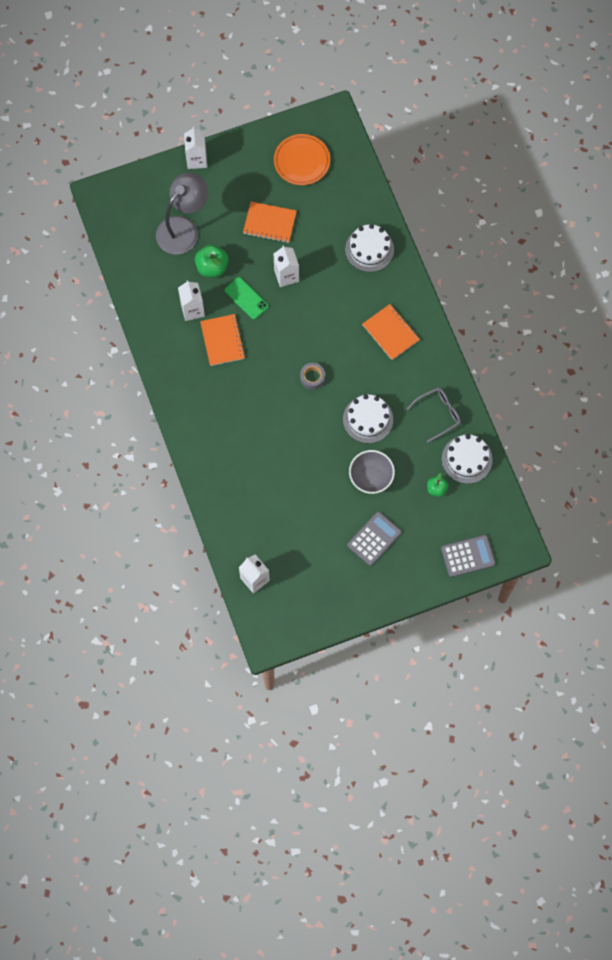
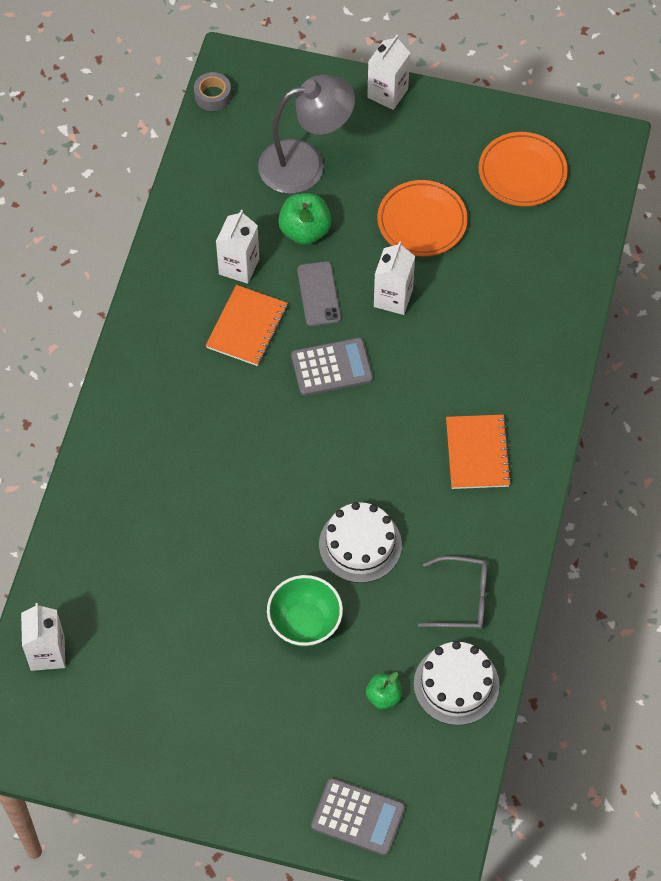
camera: 35 degrees right, 10 degrees down
(246, 298) = (318, 294): green phone -> grey phone
(270, 223) = (422, 221): orange notebook -> orange plate
(312, 377) = (327, 445): grey tape -> grey tape (213, 96)
(369, 249) = (529, 331): white cake -> none
(371, 478) = (305, 623): grey bowl -> green bowl
(374, 539) = (247, 707): grey calculator -> grey calculator (332, 367)

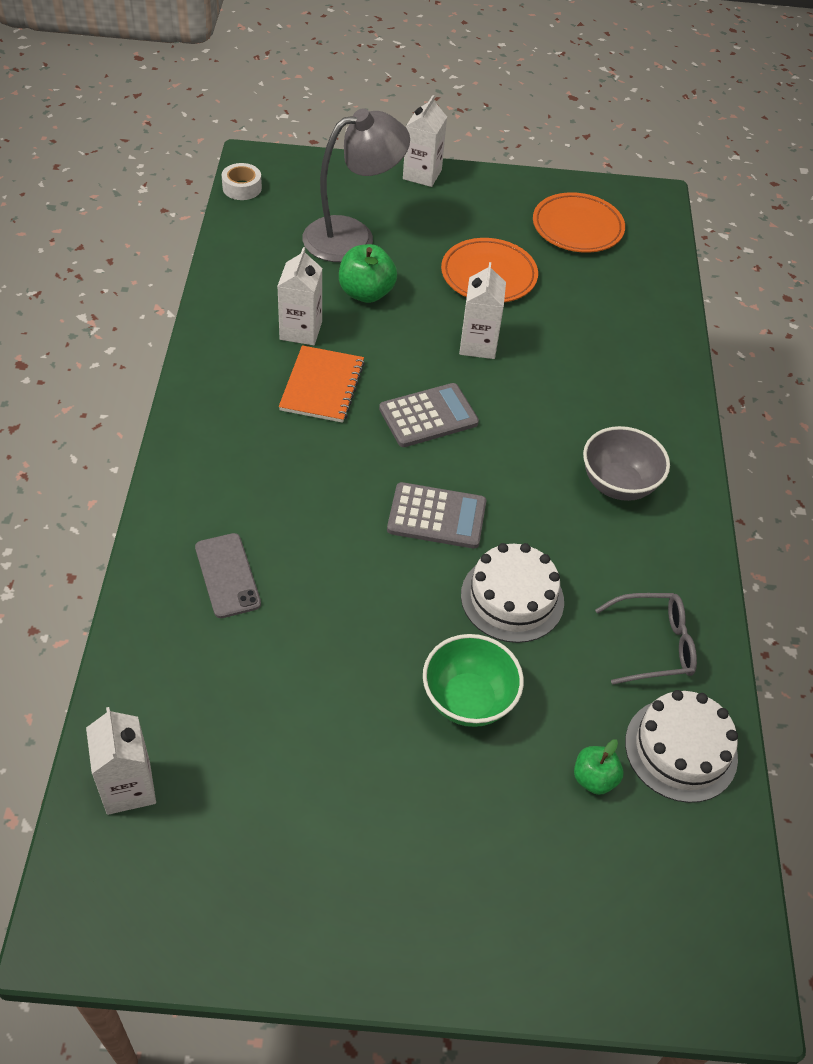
camera: 15 degrees left, 10 degrees down
(213, 96) = (242, 188): grey tape -> white tape
(318, 294) = (395, 348): grey phone -> grey phone (227, 575)
(358, 817) = (608, 952): grey calculator -> grey calculator (436, 516)
(477, 453) = (618, 484): orange notebook -> grey bowl

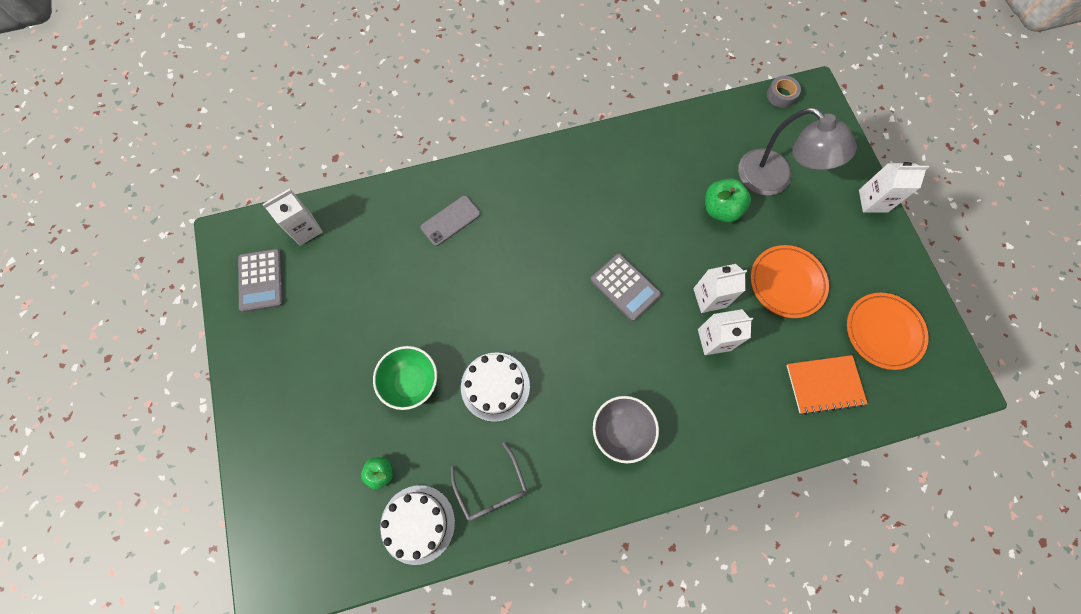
camera: 75 degrees right, 20 degrees up
(242, 188) = (781, 95): white tape -> grey tape
(301, 331) = (663, 183): white carton -> white carton (714, 340)
(322, 386) = (620, 214): orange notebook -> orange notebook (824, 384)
(436, 516) = (541, 320): grey calculator -> grey calculator (261, 280)

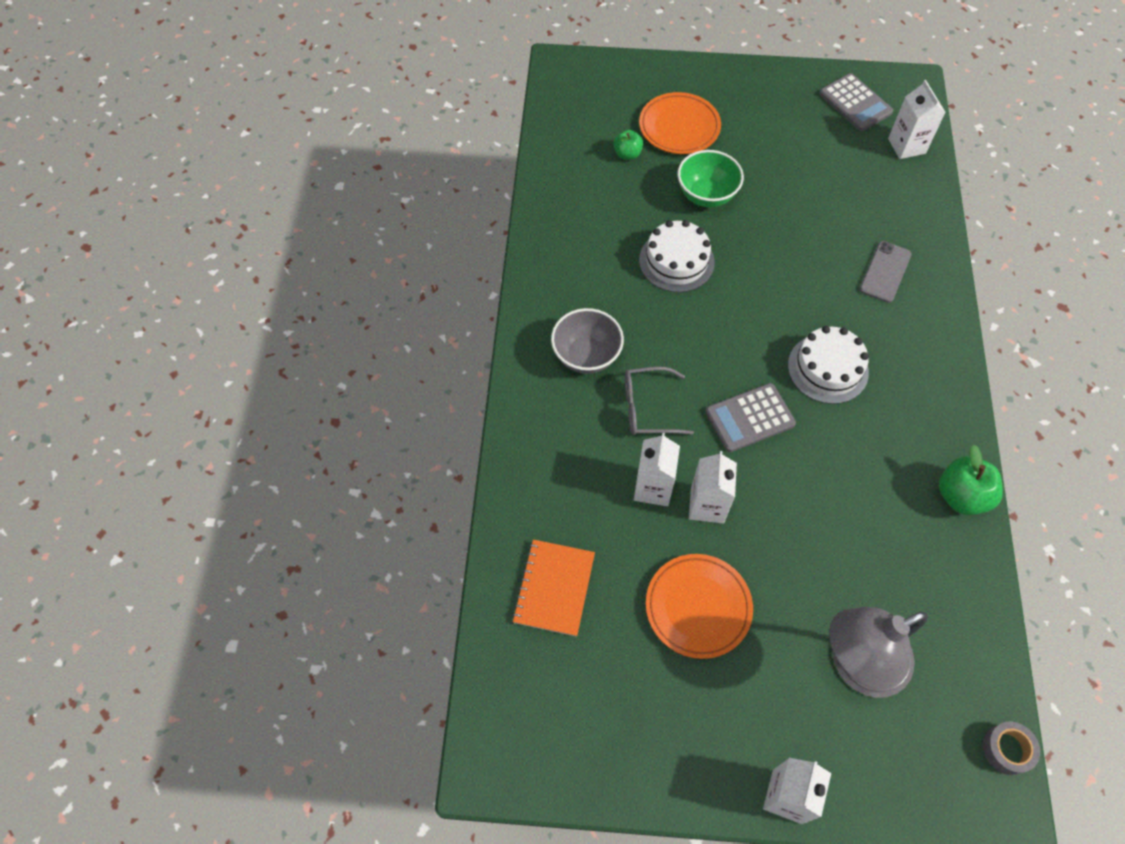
camera: 110 degrees right, 10 degrees down
(261, 280) = (855, 103): grey calculator -> grey calculator turned 135 degrees counterclockwise
(418, 524) = (570, 170): white cake -> white cake (827, 368)
(450, 220) = (885, 272): grey phone -> grey phone turned 45 degrees clockwise
(492, 488) = (577, 231): grey glasses -> grey glasses (648, 408)
(721, 209) = (827, 572): green apple -> green apple (961, 496)
(883, 332) = (591, 699): orange plate -> orange plate (679, 127)

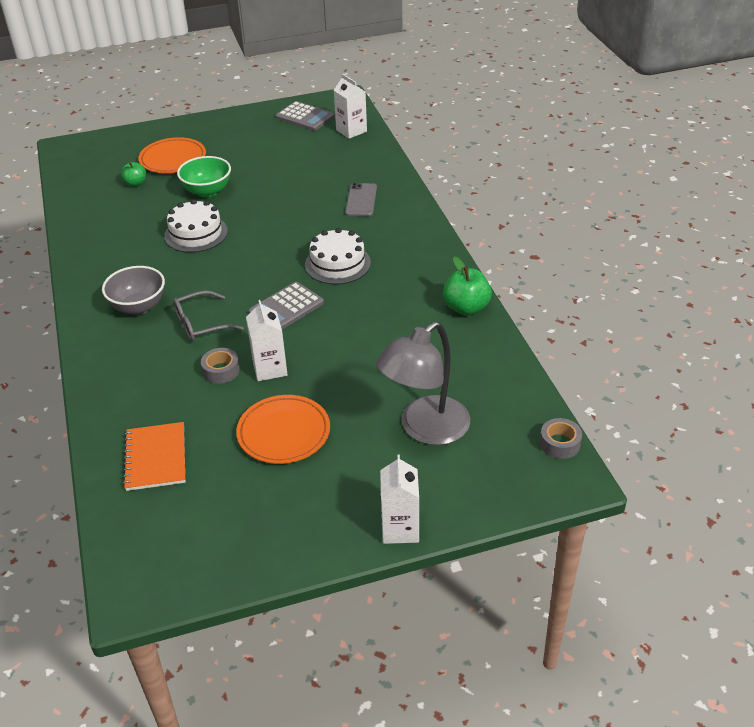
camera: 20 degrees left, 20 degrees down
(653, 488) = (221, 370): white carton -> grey tape

